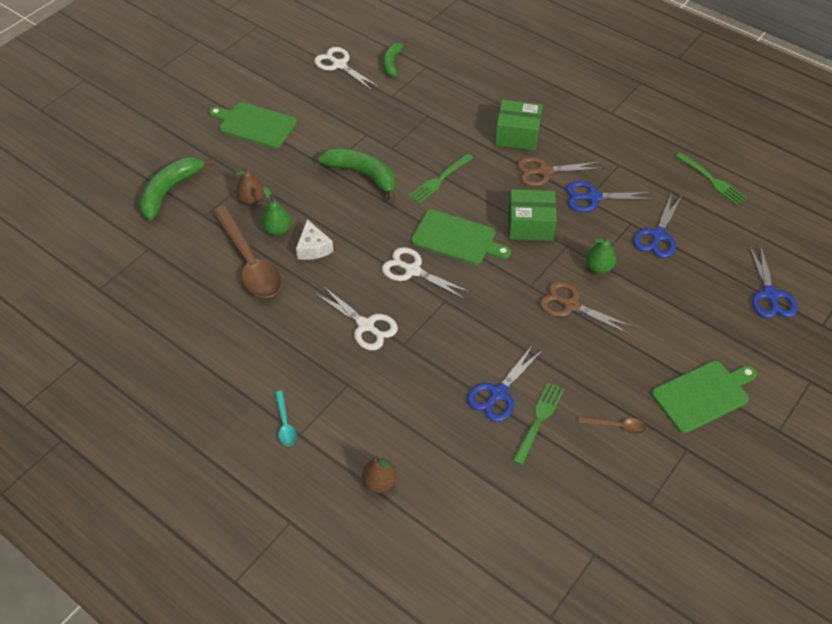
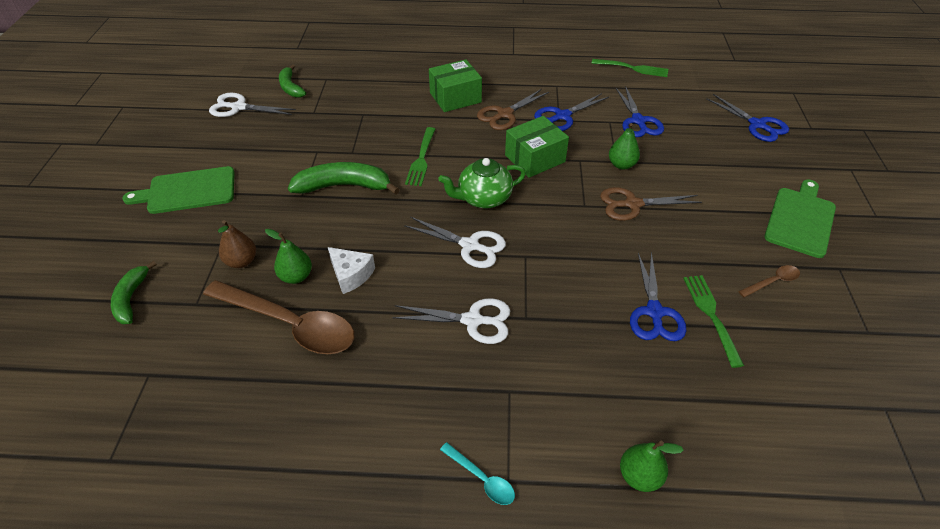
camera: 35 degrees left, 5 degrees down
(170, 191) = (131, 298): green banana -> green banana, size x0.62
(379, 482) = (639, 476): brown pear -> green pear
(412, 270) = (470, 245): white scissors -> white scissors turned 150 degrees counterclockwise
(457, 238) = (483, 198): green cutting board -> green teapot

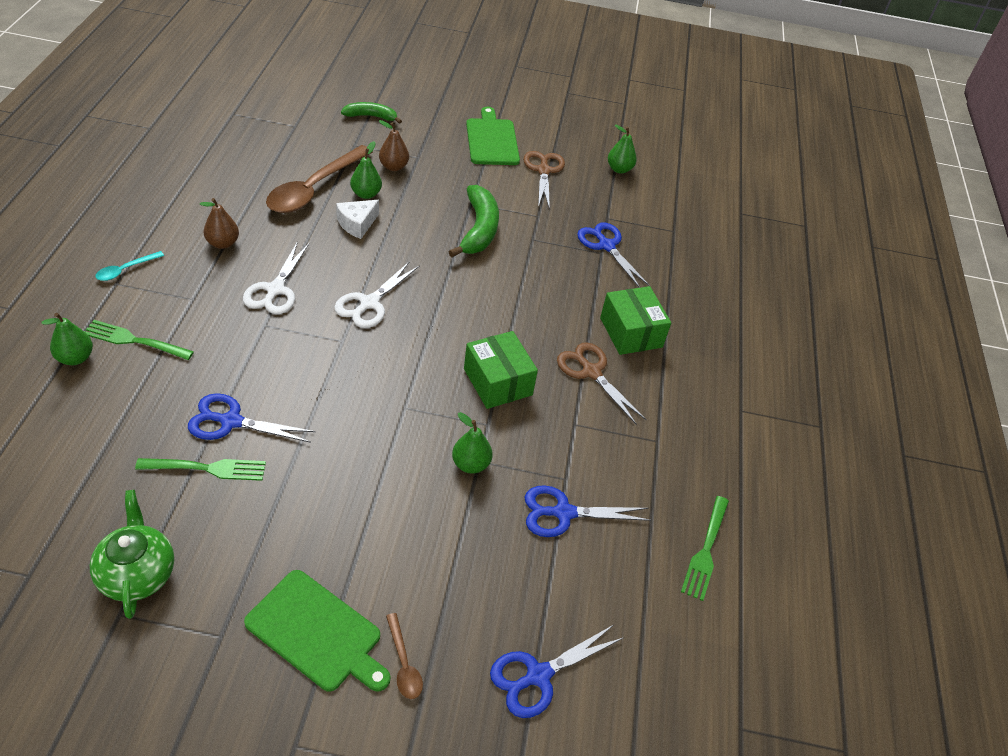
camera: 90 degrees right, 0 degrees up
(239, 107) = (619, 169): white scissors -> green pear
(291, 87) = (656, 204): green banana -> none
(408, 388) = (223, 243): none -> brown pear
(421, 158) = (514, 288): green fork -> green fork (135, 341)
(483, 198) = (437, 325): green teapot -> green teapot (137, 573)
(562, 116) = (582, 429): blue scissors -> blue scissors (606, 246)
(632, 204) = (395, 453): brown scissors -> brown scissors (543, 171)
(772, 282) = (228, 548): brown spoon -> brown spoon (403, 663)

